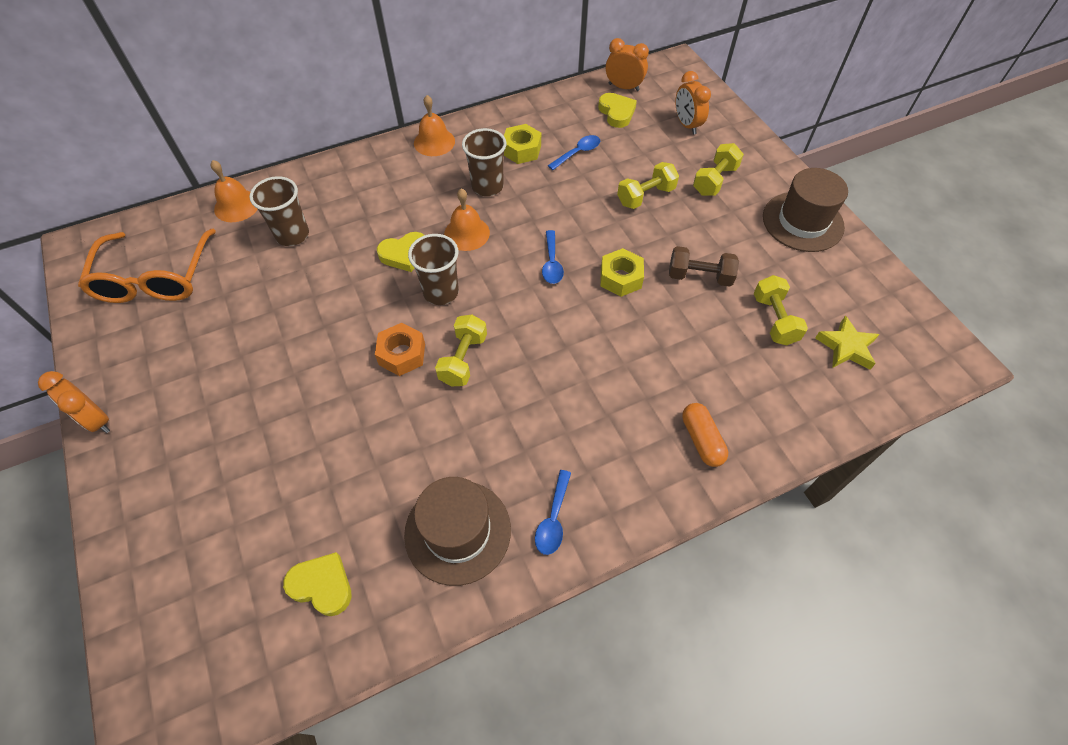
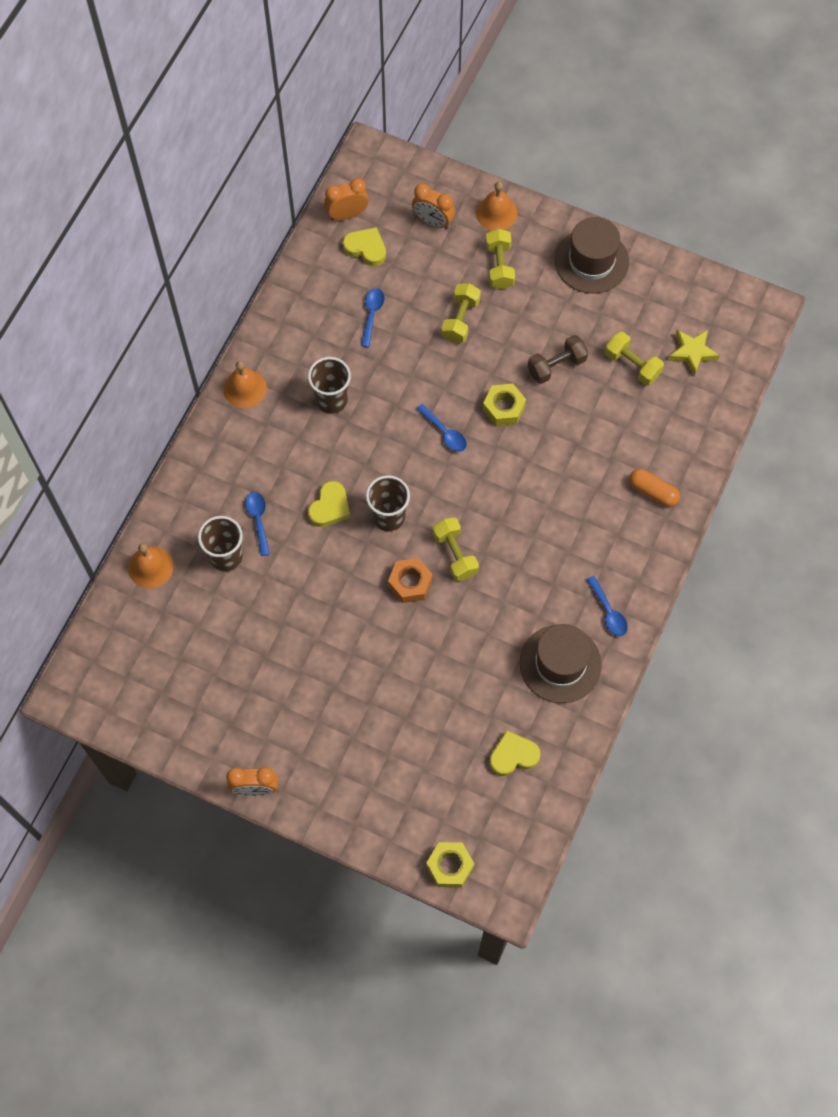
camera: 40 degrees left, 10 degrees up
(155, 278) = (163, 670): orange glasses -> none
(343, 227) = (258, 520): none -> blue spoon
(467, 233) = (358, 454): orange bell -> orange bell (496, 213)
(521, 150) = (324, 344): yellow nut -> yellow nut (450, 866)

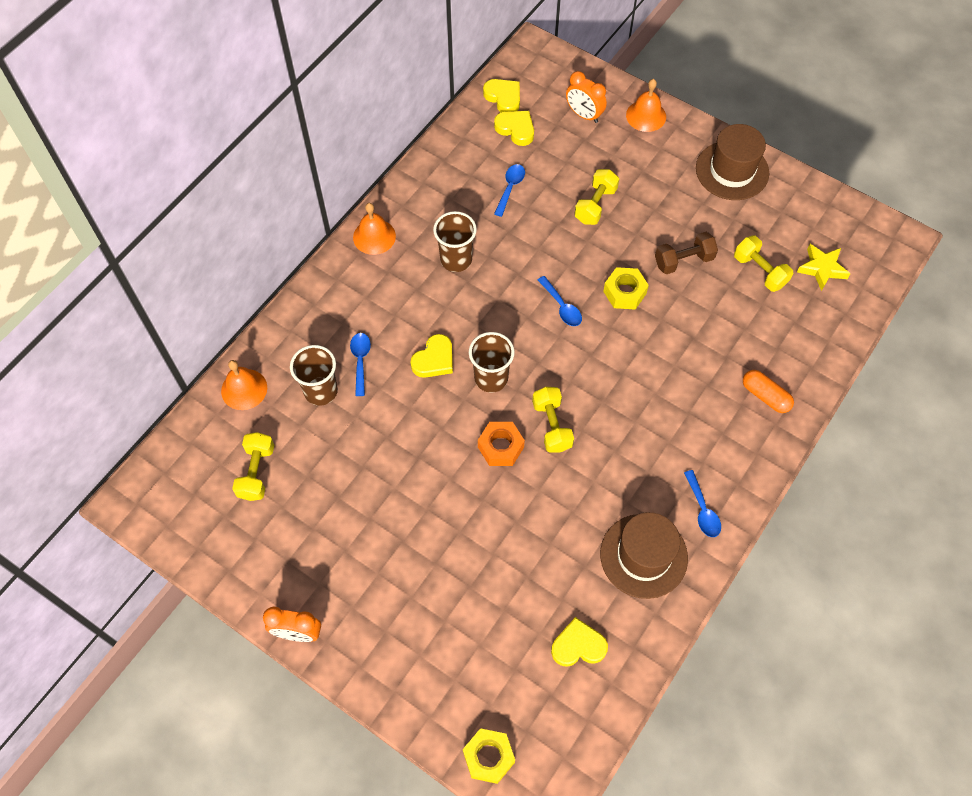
camera: 10 degrees right, 5 degrees down
(347, 214) = (503, 98): orange clock -> yellow heart
(499, 266) = (641, 162): yellow dumbbell -> yellow dumbbell (256, 472)

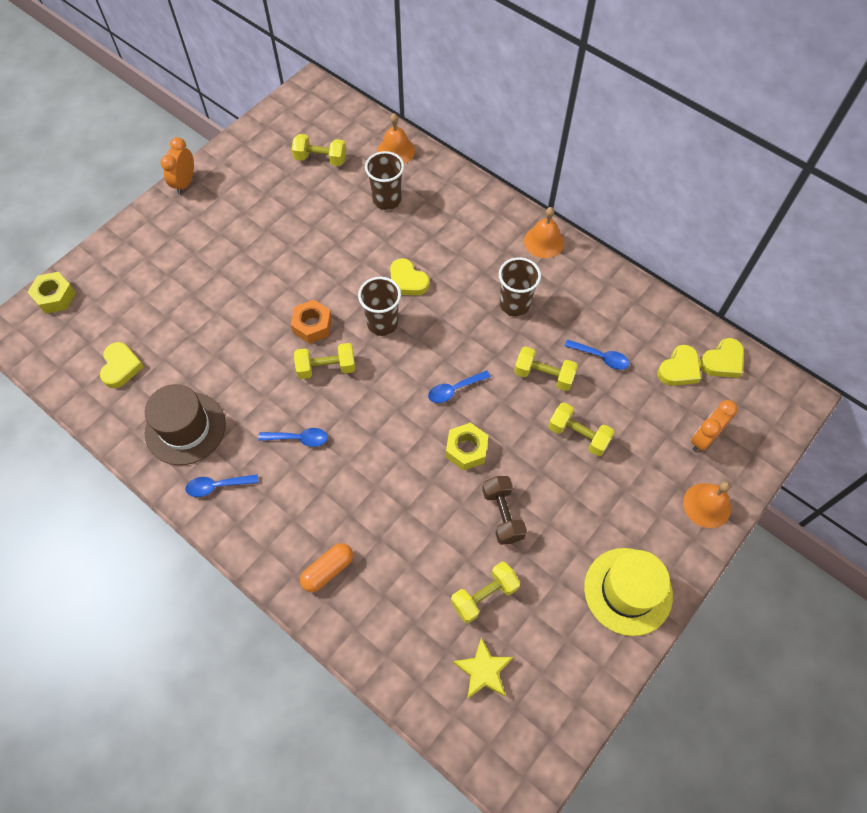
camera: 95 degrees right, 0 degrees up
(360, 361) = (412, 227): blue spoon -> blue spoon (299, 438)
(536, 233) = (543, 375): none -> yellow dumbbell
(732, 170) = (628, 591): brown hat -> yellow hat

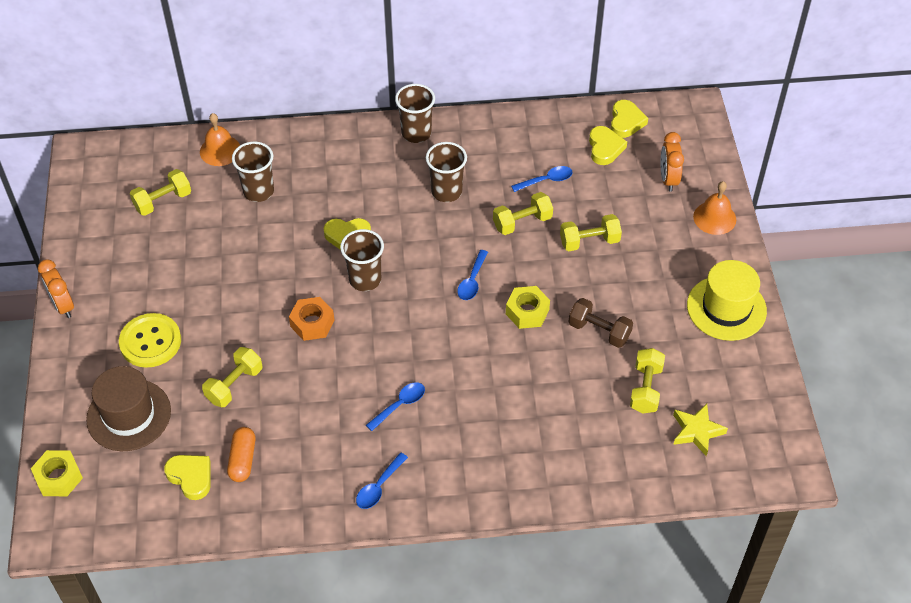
camera: 45 degrees left, 10 degrees down
(185, 428) = (303, 472): brown hat -> brown hat (129, 415)
(204, 251) = (150, 342): none -> yellow button
(326, 368) = (360, 342): yellow dumbbell -> yellow dumbbell (234, 385)
(328, 570) = (526, 466): orange capsule -> orange capsule (242, 460)
(544, 241) = (416, 133): orange bell -> brown cup

